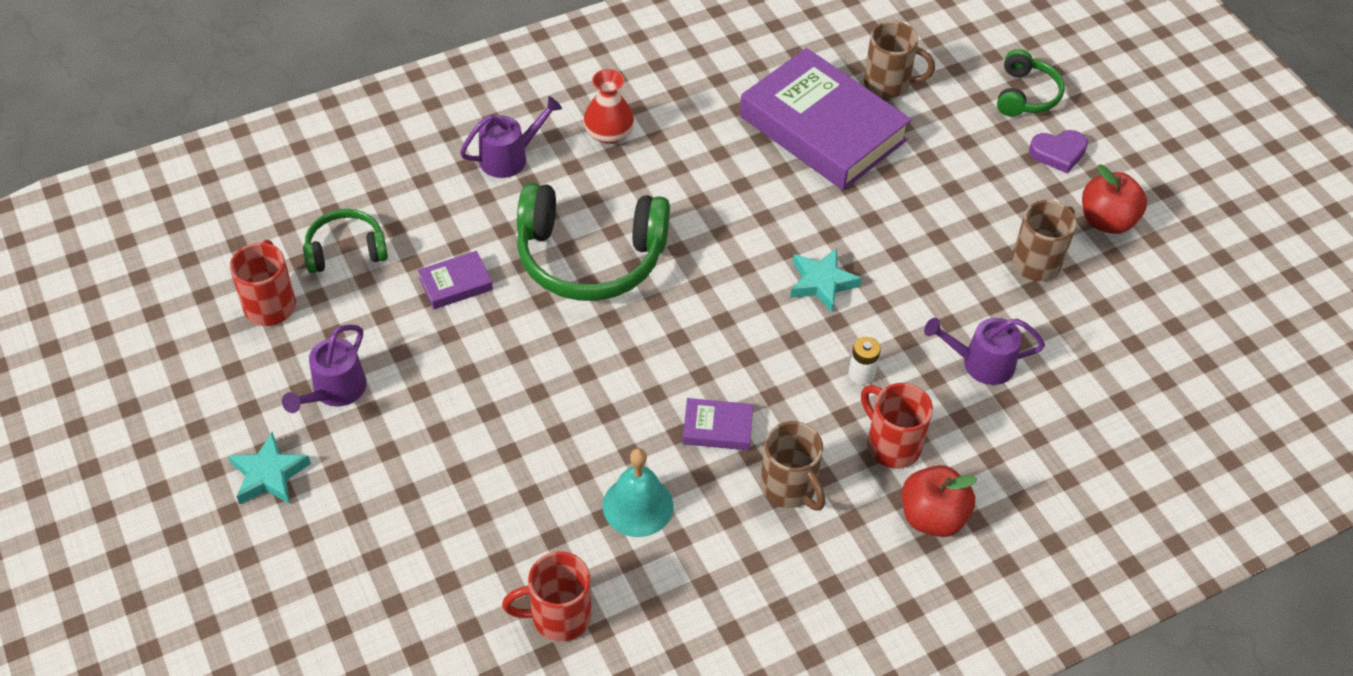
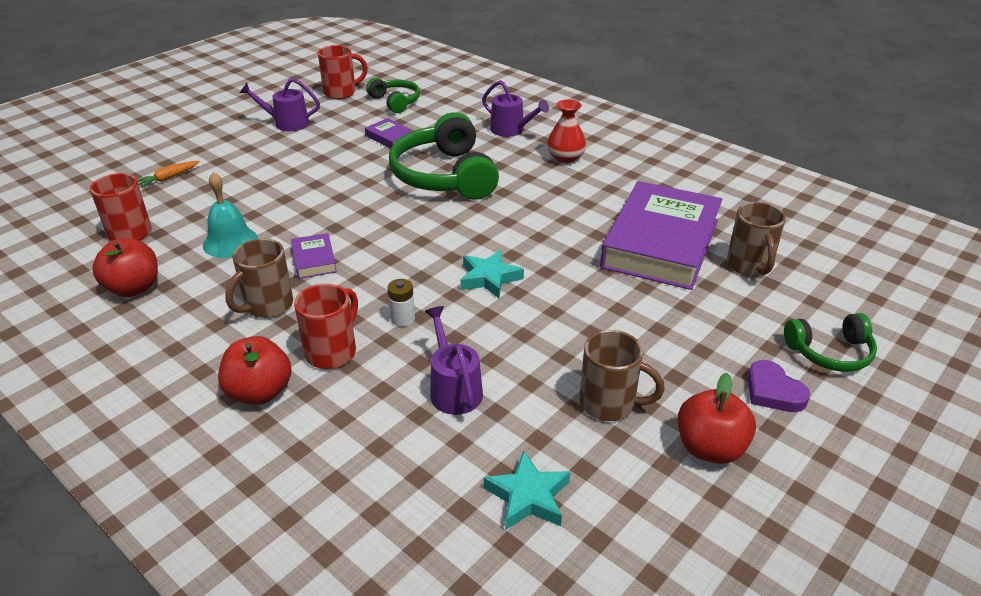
camera: 70 degrees right, 15 degrees down
(269, 474) = (219, 120): turquoise star -> turquoise star (528, 496)
(427, 559) = (168, 178): none -> orange carrot
(696, 618) = (134, 288): none -> red apple

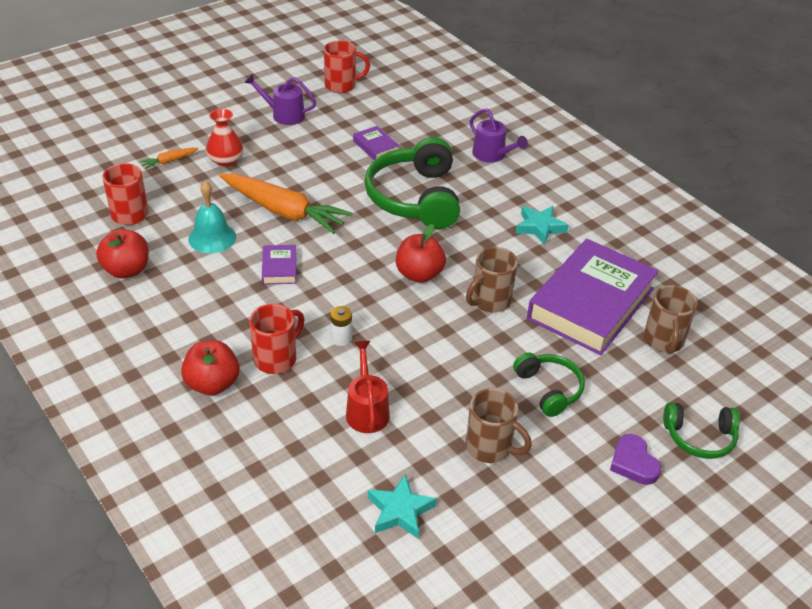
camera: 10 degrees right, 5 degrees up
(267, 306) = (232, 306): brown mug -> brown mug (490, 301)
(306, 206) = (284, 211): none -> orange carrot
(395, 102) = (390, 104): green headphones -> green headphones (549, 389)
(453, 388) = (367, 410): purple watering can -> red watering can
(489, 278) = (425, 312): turquoise star -> turquoise star (540, 227)
(565, 157) = (534, 195): red vase -> red vase (225, 160)
(710, 448) = (559, 501): red apple -> red apple (419, 274)

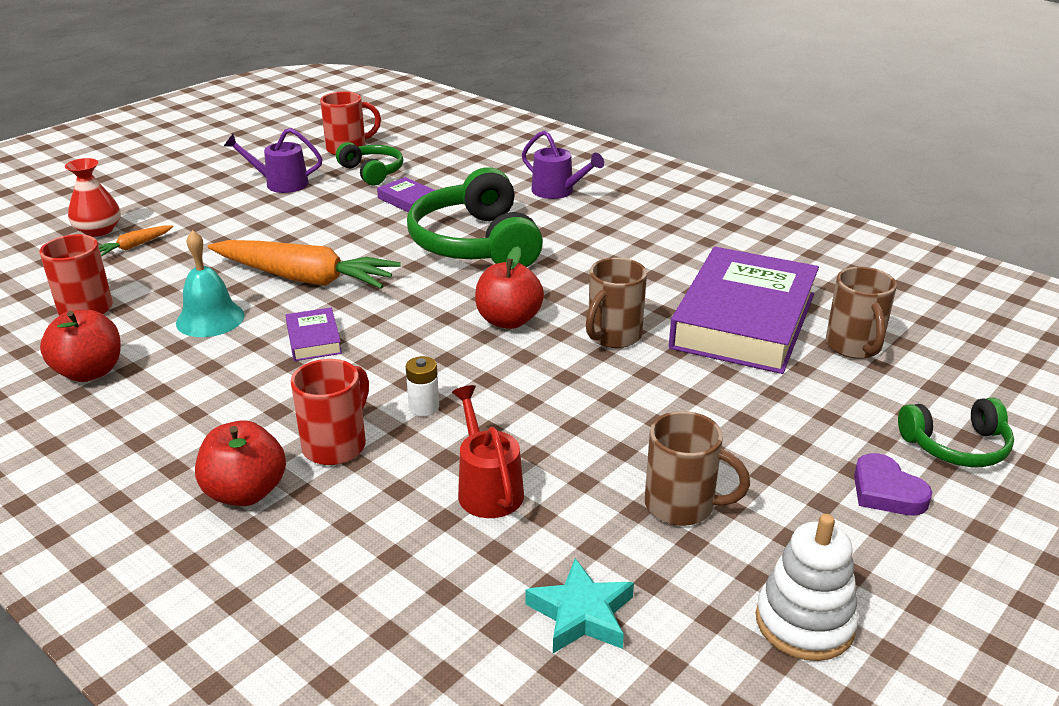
camera: 10 degrees left, 10 degrees down
(225, 160) = (213, 236): red vase -> red vase (98, 230)
(538, 545) = (804, 623): none -> white stacking toy
(540, 227) = (645, 252): turquoise star -> none
(549, 389) = (732, 422): green headphones -> green headphones (372, 172)

